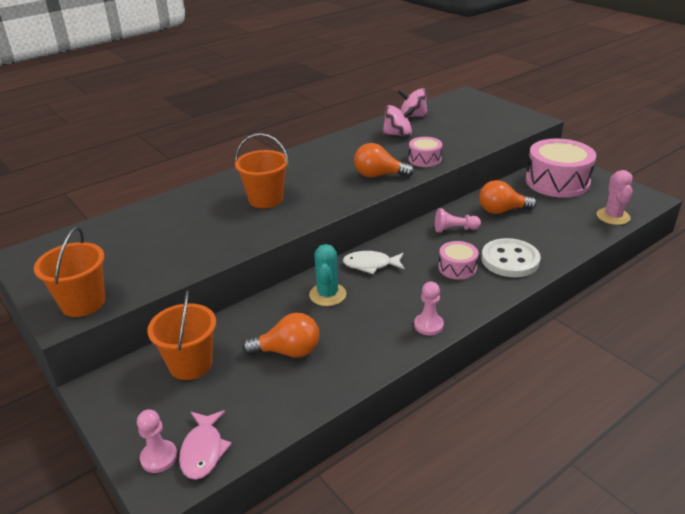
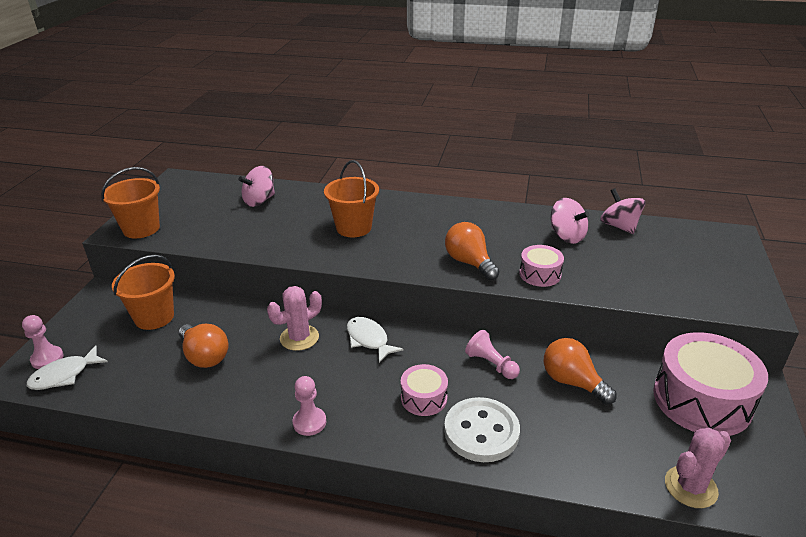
camera: 50 degrees right, 0 degrees up
(149, 225) = (259, 201): none -> pink spinning top
(203, 451) = (64, 375): pink fish -> white fish
(327, 295) = (299, 338): turquoise cactus -> pink cactus

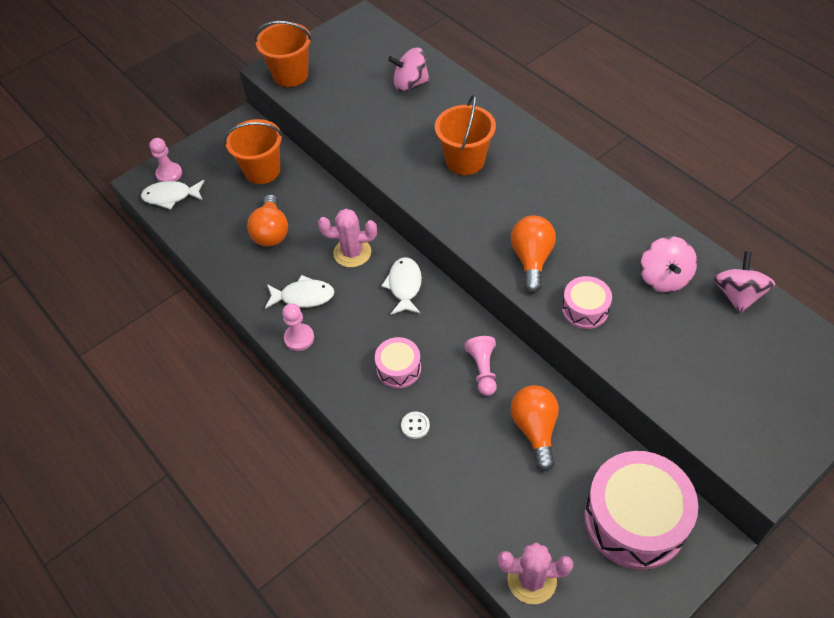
camera: 40 degrees right, 20 degrees up
(283, 389) = (303, 296): none -> white fish
(481, 431) = (415, 426): white button -> white button, size x0.40

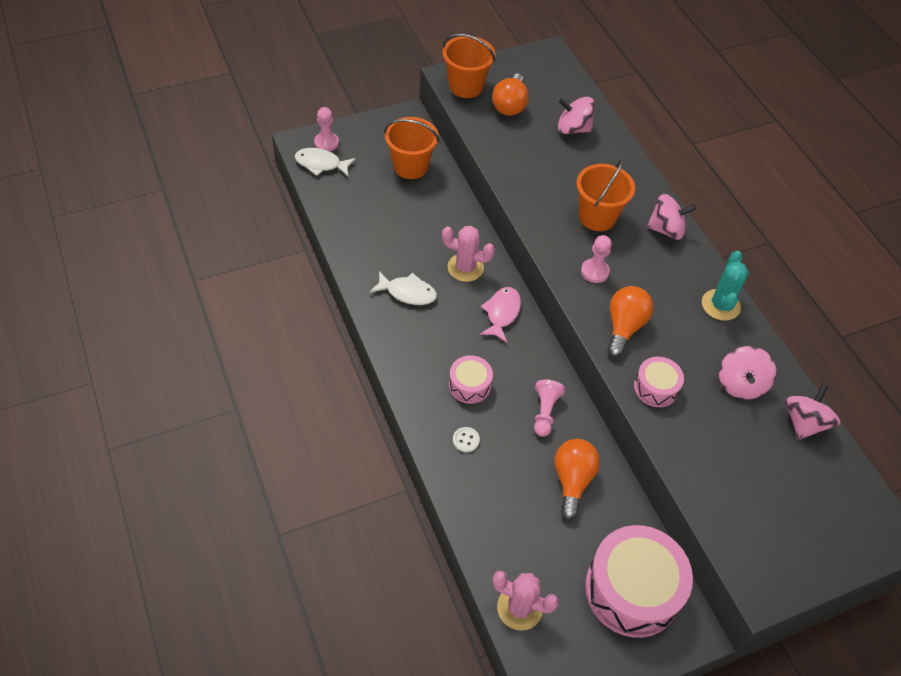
camera: 10 degrees right, 0 degrees up
(271, 232) = (399, 225): orange light bulb -> orange light bulb (510, 105)
(299, 338) = (390, 328): pink pawn -> pink pawn (594, 271)
(404, 286) = (502, 313): white fish -> pink fish
(535, 152) = (666, 229): none -> pink spinning top
(615, 207) = (720, 305): none -> turquoise cactus

